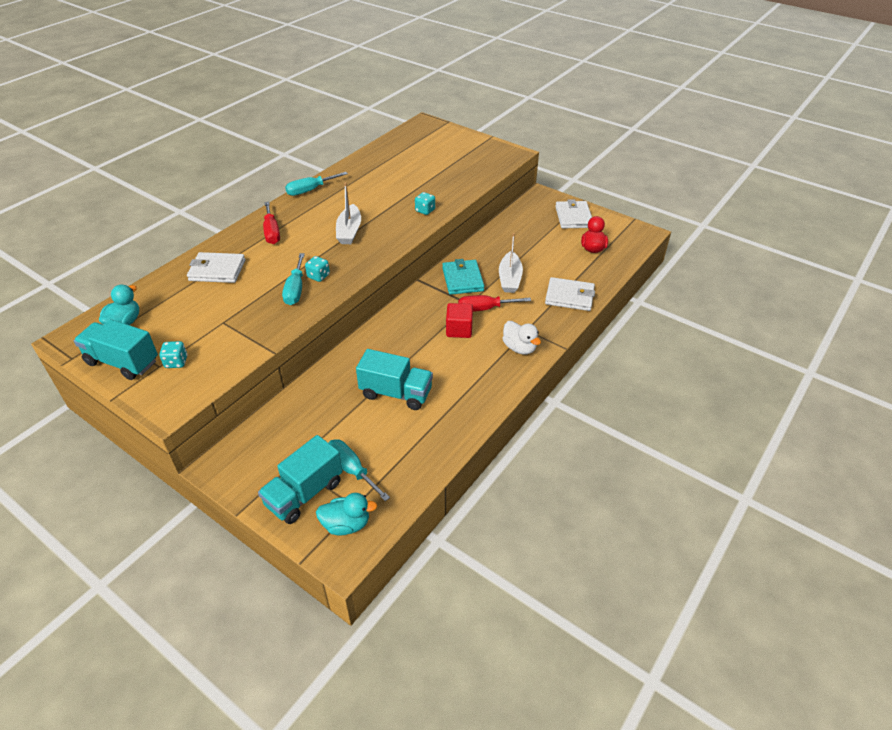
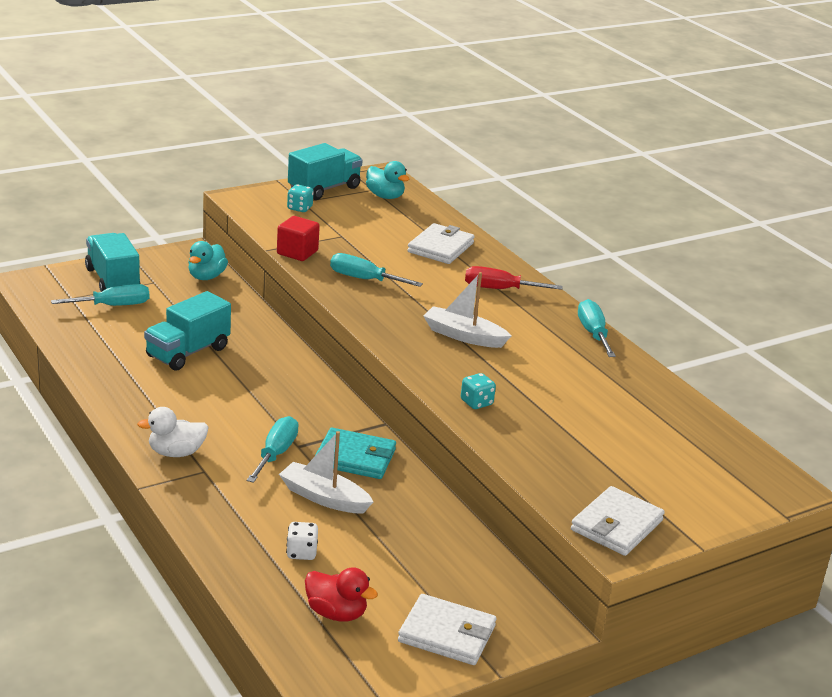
camera: 110 degrees right, 15 degrees down
(318, 276) = (378, 296): turquoise dice -> none
(346, 524) = (56, 290): turquoise duck -> turquoise duck (206, 276)
(459, 330) = (252, 421): red cube -> red cube (297, 252)
(484, 309) = (276, 453): red screwdriver -> turquoise screwdriver
(561, 271) = (301, 552): none -> white dice
(569, 297) = (237, 534): white wallet -> white wallet (616, 525)

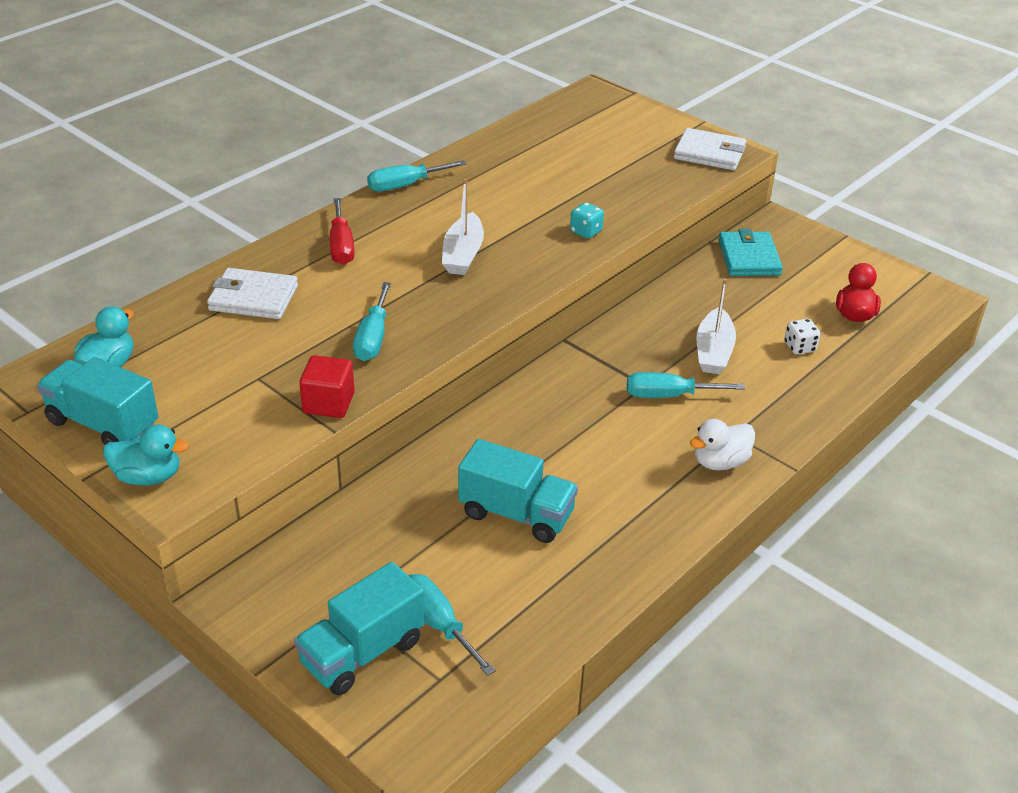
camera: 105 degrees left, 10 degrees up
(176, 453) = (720, 462): white duck -> white duck turned 90 degrees clockwise
(206, 276) = (304, 557): turquoise duck -> turquoise duck (148, 477)
(299, 208) = (184, 432): turquoise dice -> none
(355, 458) = (637, 346): turquoise wallet -> turquoise wallet (749, 258)
(447, 634) = (827, 261): white wallet -> none

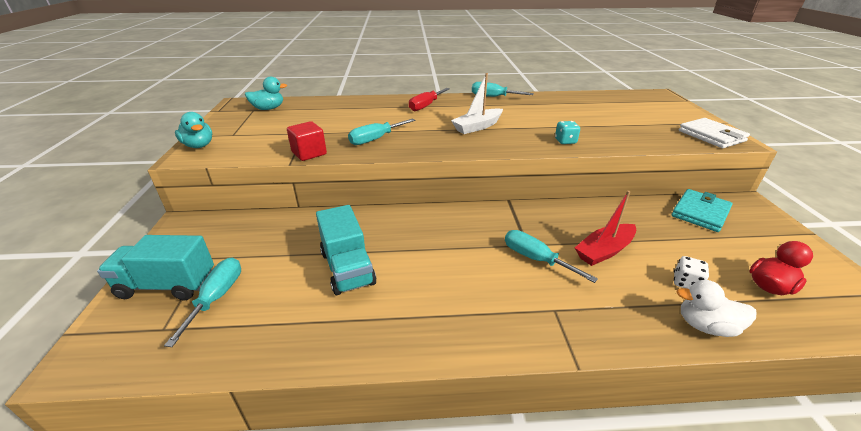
camera: 45 degrees right, 5 degrees down
(103, 424) = (227, 123): turquoise truck -> none
(253, 298) = (358, 109): white wallet -> none
(713, 351) = (604, 251): white boat -> red boat
(720, 462) = (518, 321): white duck -> white duck (705, 326)

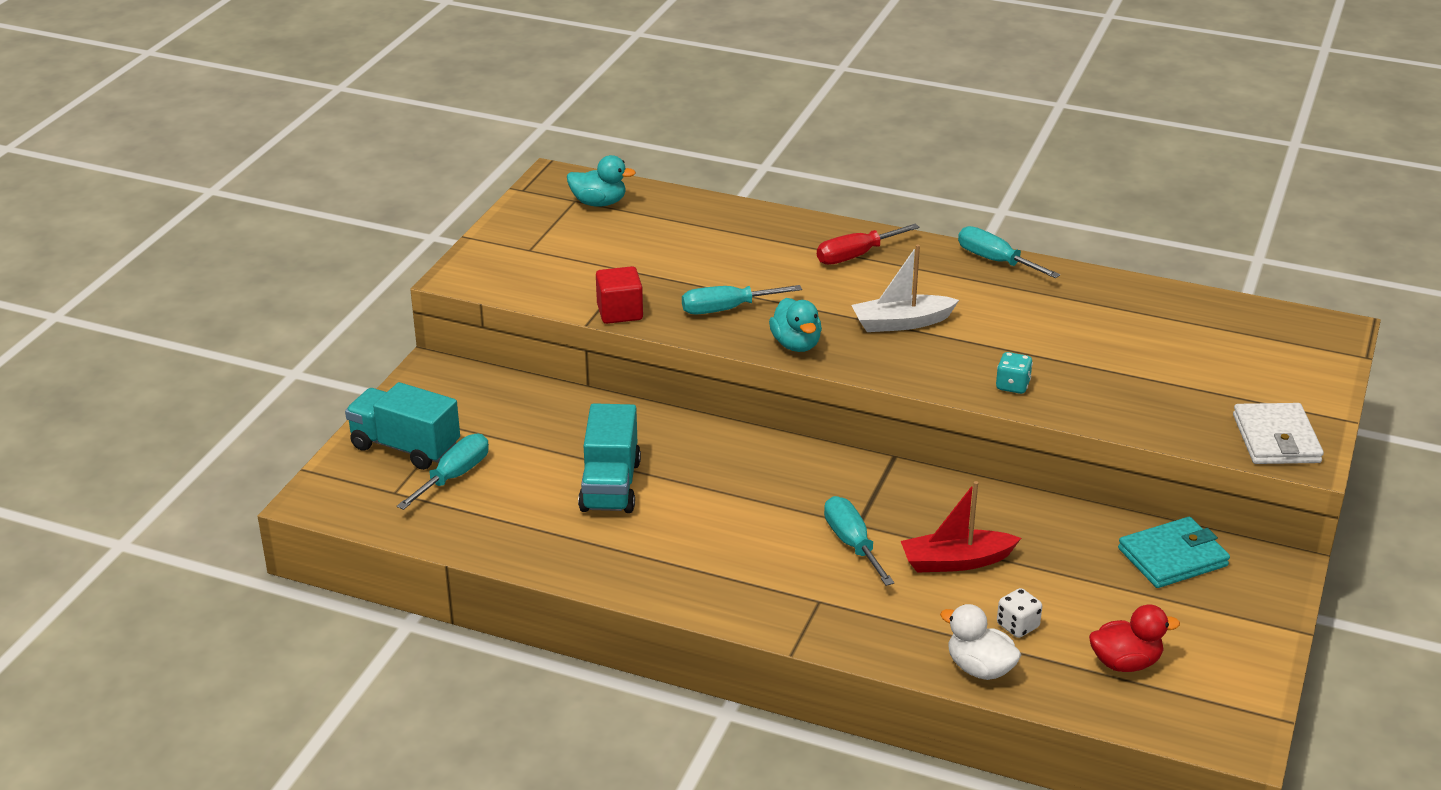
camera: 25 degrees right, 0 degrees up
(199, 145) = (480, 261): turquoise duck -> turquoise duck (796, 344)

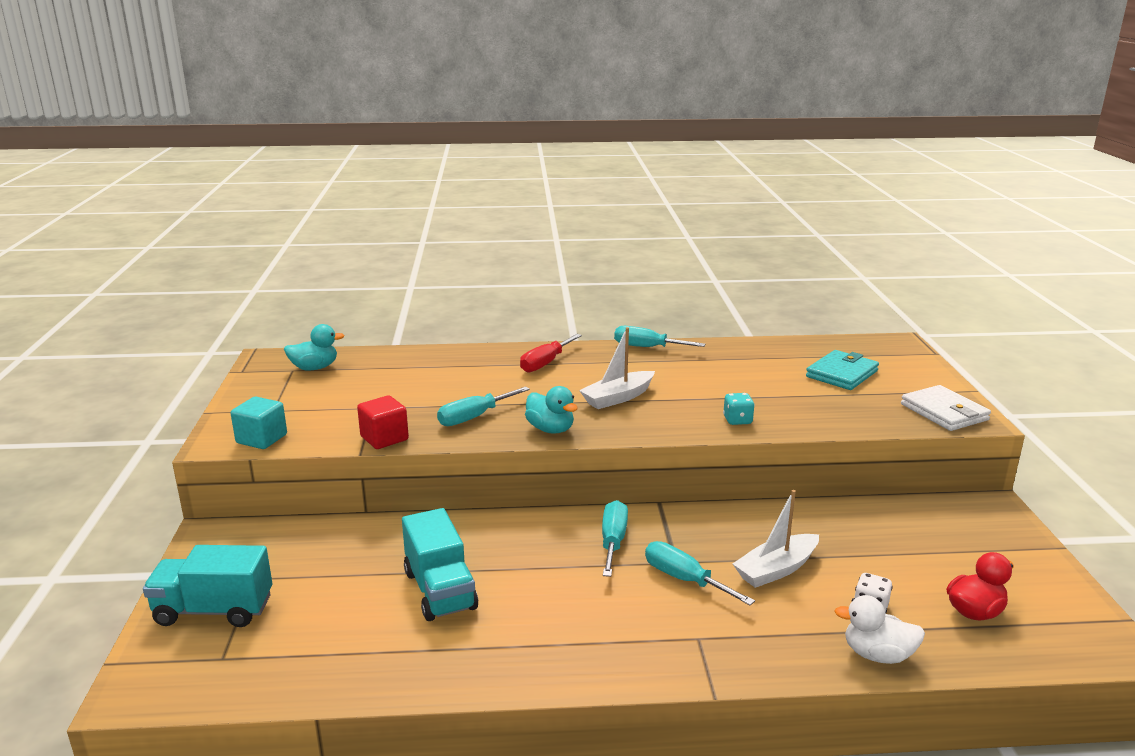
camera: 25 degrees left, 10 degrees down
(454, 476) = (280, 624): turquoise screwdriver -> turquoise screwdriver (613, 541)
(502, 283) = (261, 439): none -> turquoise cube
(956, 561) = (776, 569): red boat -> white boat
(1172, 557) = (921, 520): turquoise wallet -> turquoise wallet (842, 374)

